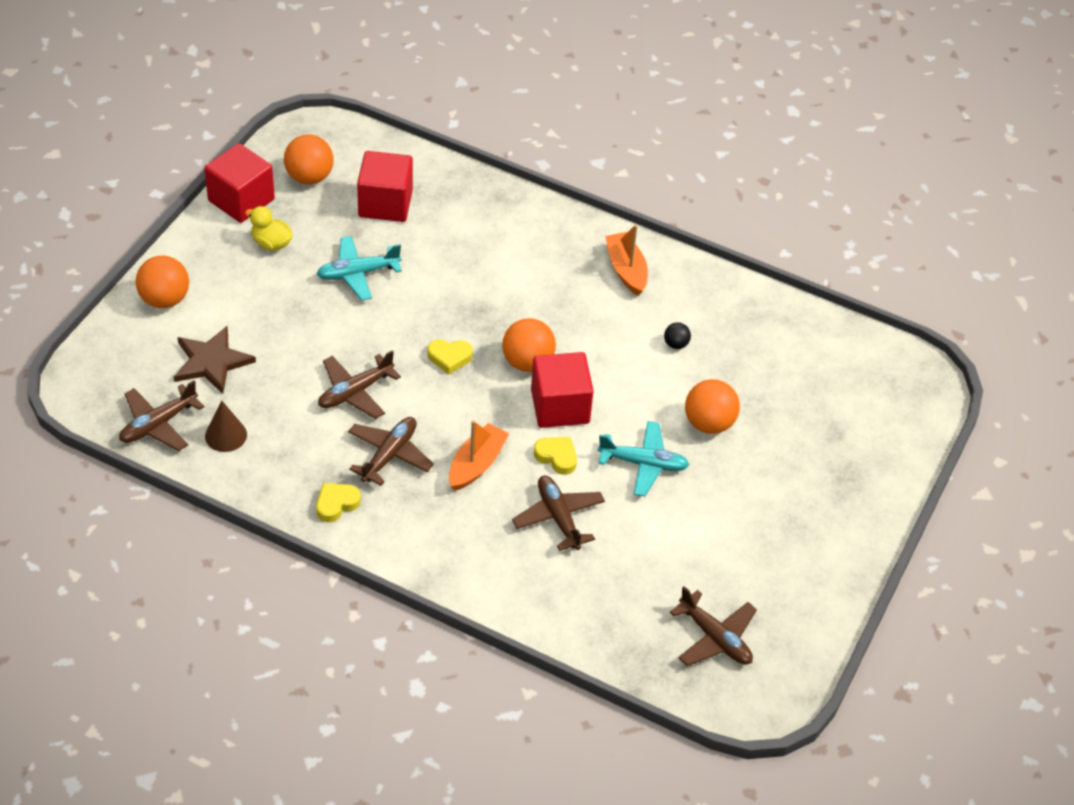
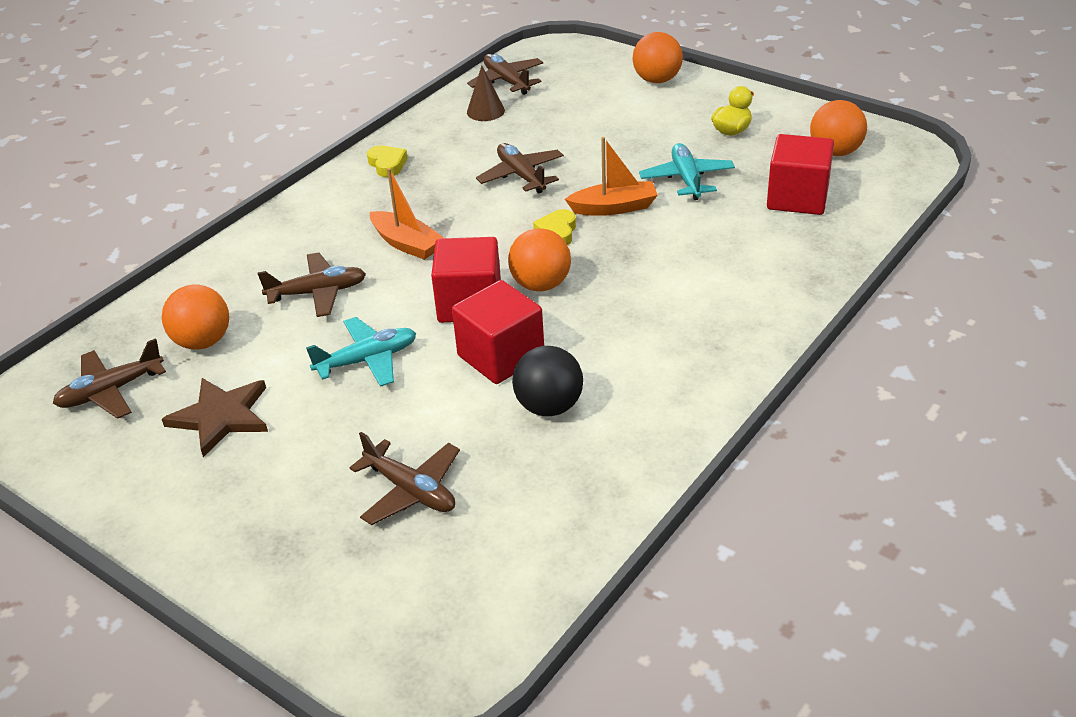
camera: 105 degrees right, 10 degrees down
(211, 362) = (575, 103): brown star -> brown star (221, 417)
(241, 200) = (795, 114): red cube -> red cube (501, 356)
(389, 455) = (435, 193): brown plane -> brown plane (411, 490)
(557, 457) = (398, 297): yellow heart -> none
(626, 270) = (686, 374): orange boat -> orange boat (614, 208)
(643, 464) = (367, 360): turquoise plane -> turquoise plane turned 135 degrees counterclockwise
(676, 344) = (549, 406): black ball -> black ball, size x1.97
(709, 423) = (411, 422): orange ball -> orange ball (203, 342)

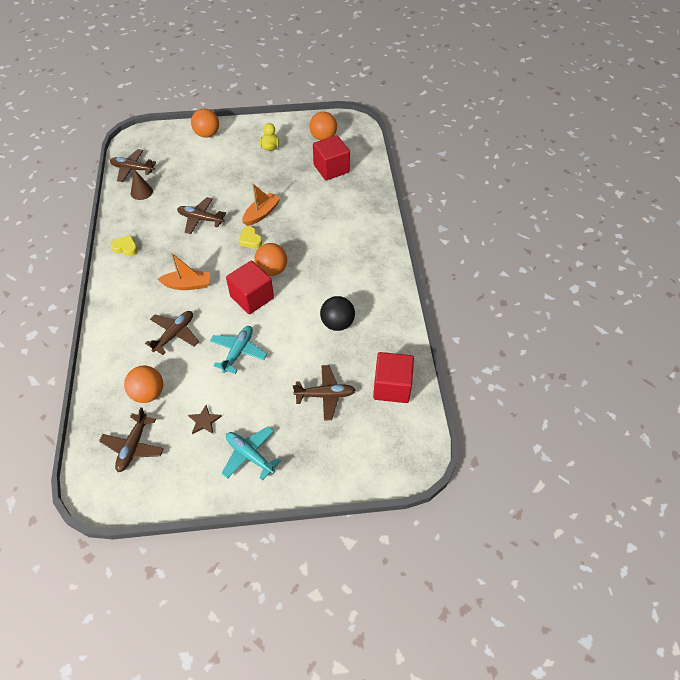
camera: 45 degrees left, 15 degrees up
(221, 417) = (204, 421): brown star -> brown star, size x0.58
(501, 356) = (293, 313): red cube -> red cube (392, 386)
(687, 179) = (277, 182): turquoise plane -> turquoise plane (250, 455)

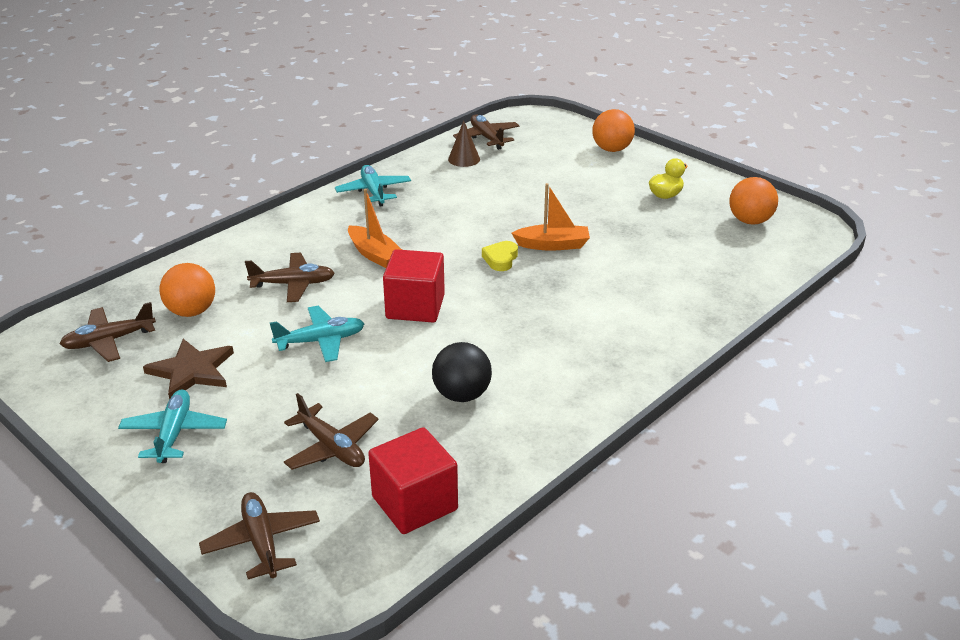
camera: 50 degrees right, 20 degrees down
(126, 248) = (373, 192): yellow heart -> turquoise plane
(201, 219) = (481, 212): brown plane -> brown plane (262, 542)
(204, 421) = (192, 371): brown star -> brown star, size x1.74
(272, 270) = (477, 298): orange ball -> none
(331, 168) = (709, 254): red cube -> none

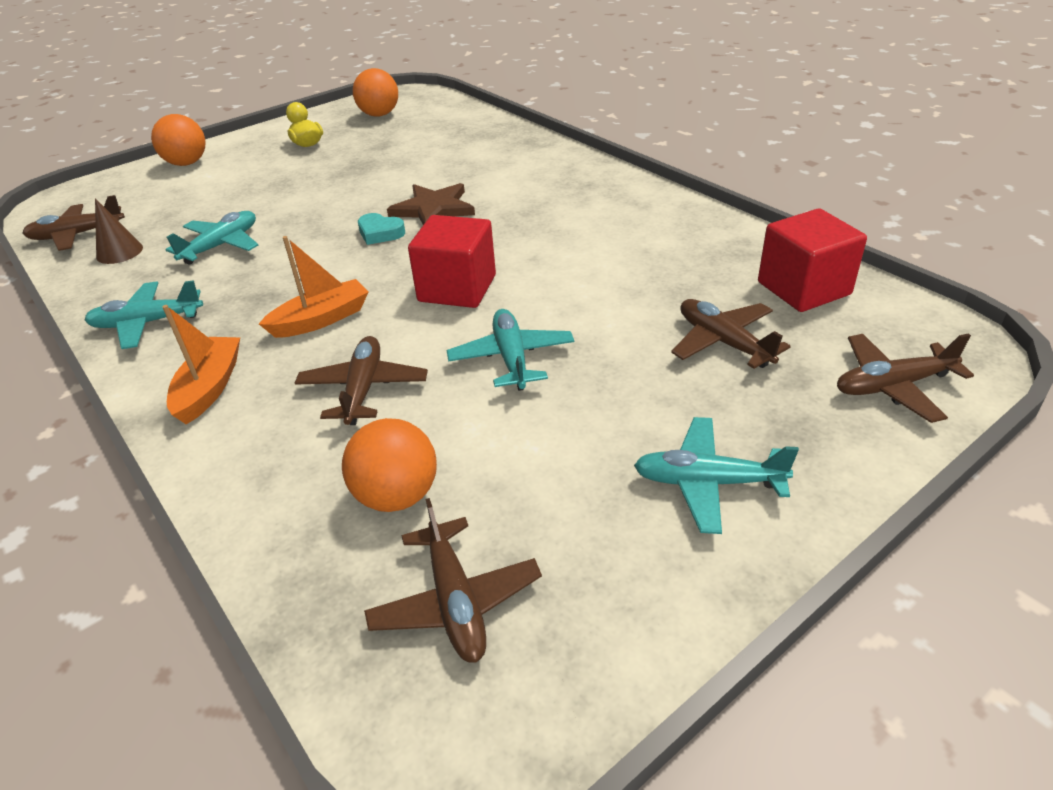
camera: 80 degrees left, 5 degrees up
(192, 371) = (561, 478): brown star -> brown star (433, 209)
(331, 447) = (723, 342): brown plane -> brown plane turned 90 degrees counterclockwise
(462, 395) = (630, 260): black ball -> none
(475, 195) = (221, 245): none -> turquoise plane
(500, 259) = (380, 233): yellow heart -> turquoise heart
(552, 245) = (367, 203): orange boat -> orange boat (209, 388)

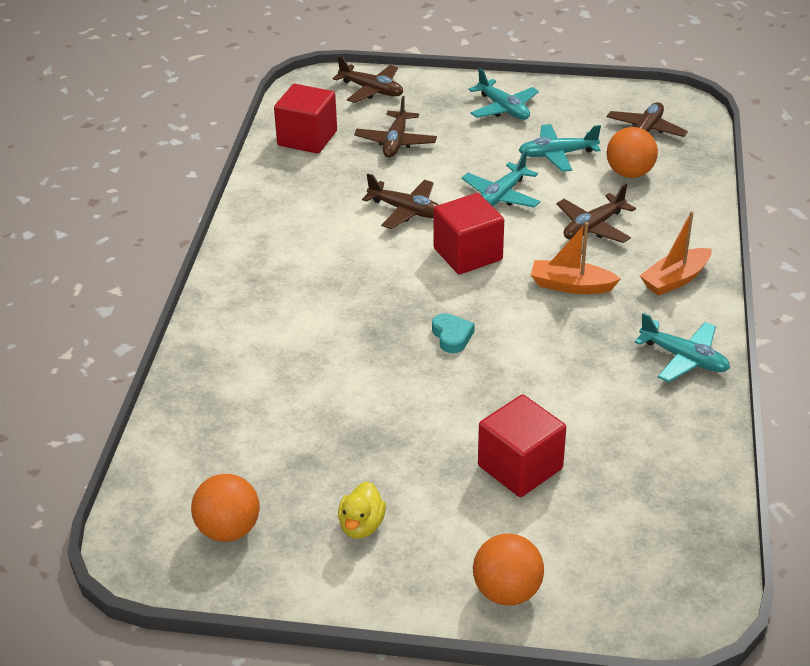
camera: 135 degrees left, 0 degrees up
(77, 235) = (689, 524): brown plane -> brown plane (406, 211)
(119, 252) = (663, 464): brown cone -> none
(221, 245) = (576, 410): turquoise plane -> turquoise plane (557, 154)
(234, 203) = (520, 467): none -> red cube
(433, 209) = (385, 334): brown star -> none

